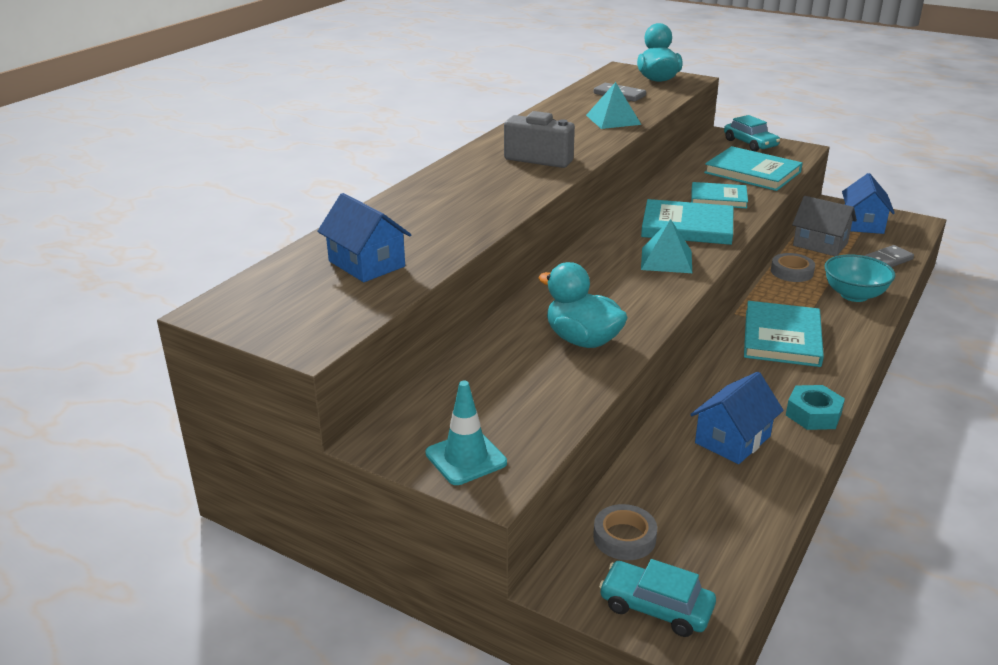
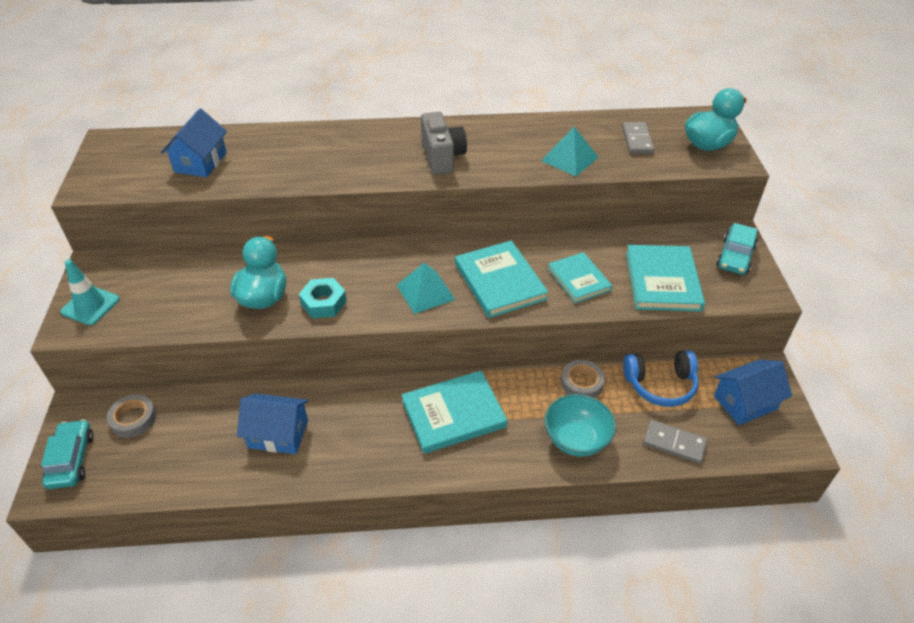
camera: 55 degrees right, 15 degrees up
(813, 414) = (345, 471): turquoise nut -> turquoise nut (323, 303)
(820, 244) = (660, 385): grey house -> blue headphones

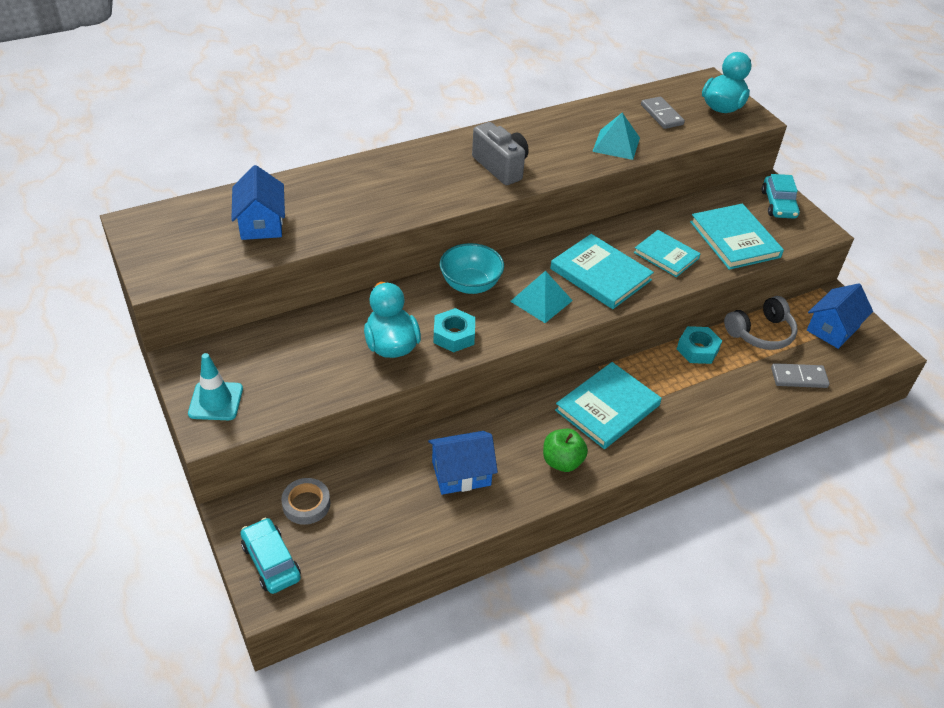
camera: 25 degrees left, 0 degrees up
(376, 453) = (562, 461): none -> green apple
(576, 439) = (722, 398): turquoise bowl -> turquoise bowl (470, 284)
(582, 383) = (697, 349): grey tape -> turquoise nut
(660, 385) = (761, 333): blue headphones -> grey headphones

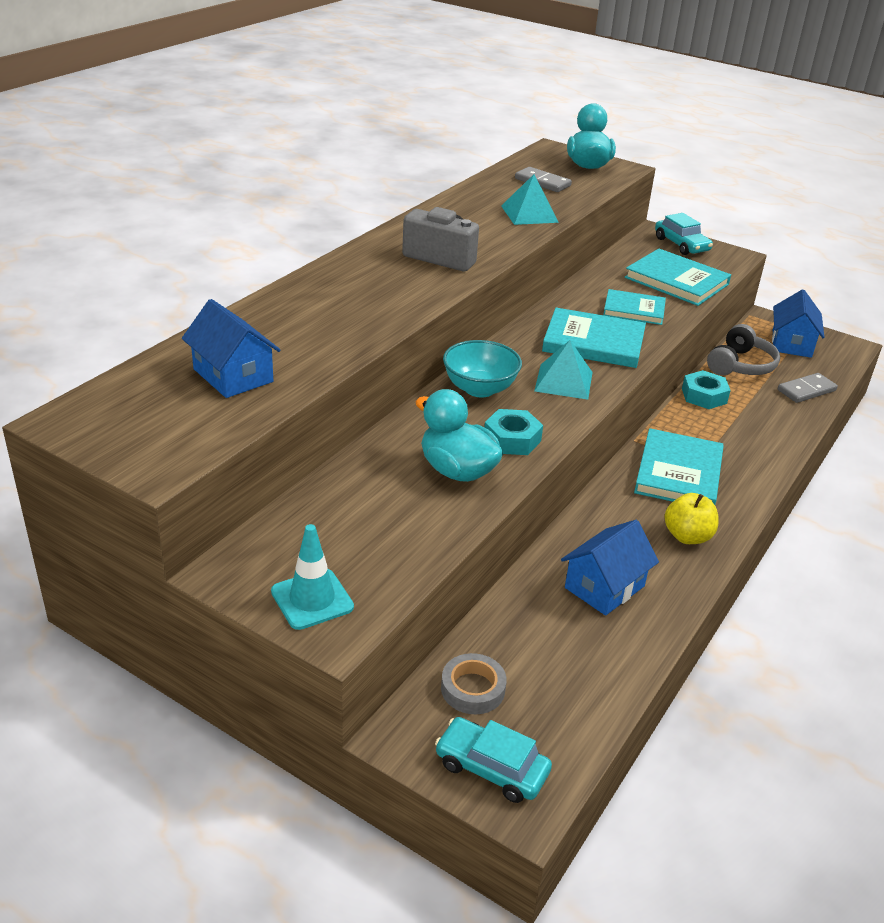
camera: 30 degrees left, 10 degrees down
(562, 461) = (687, 536): green apple -> yellow apple

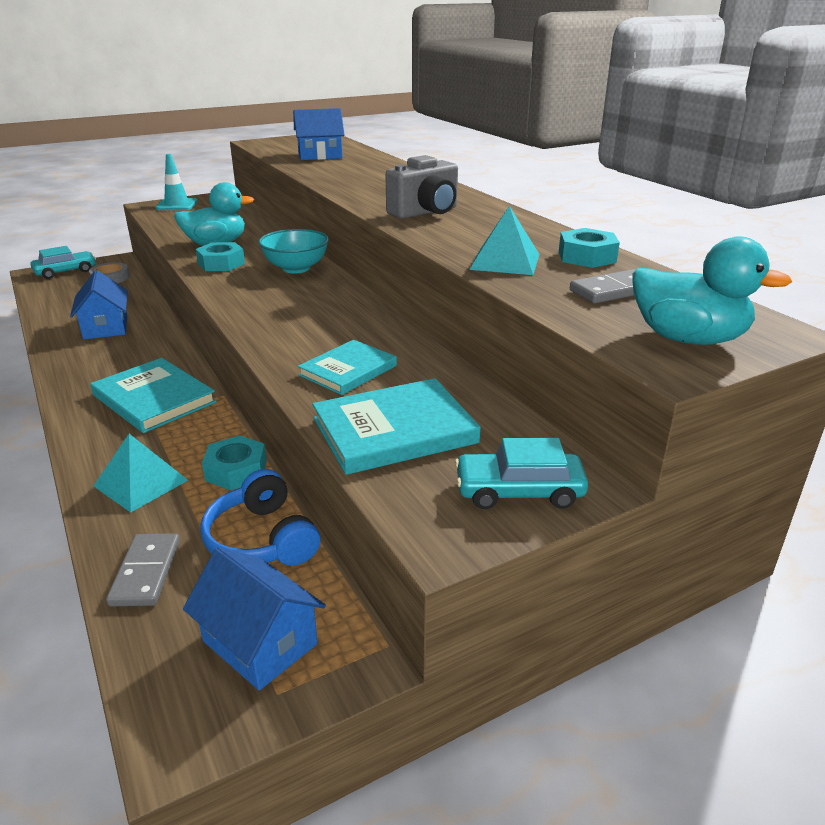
camera: 120 degrees right, 5 degrees down
(489, 192) = (587, 257): none -> turquoise nut
(564, 381) = (264, 297): turquoise pyramid -> turquoise pyramid (140, 483)
(593, 342) = (308, 327): turquoise book -> none
(687, 536) = (90, 372): yellow apple -> none
(740, 365) = (261, 539): grey headphones -> blue headphones

